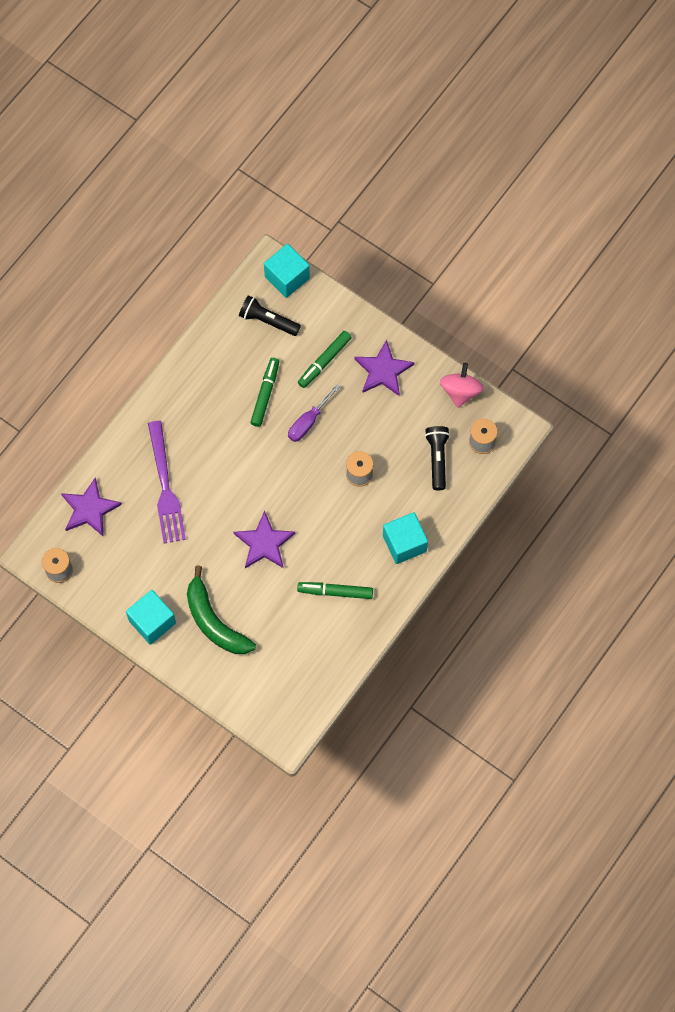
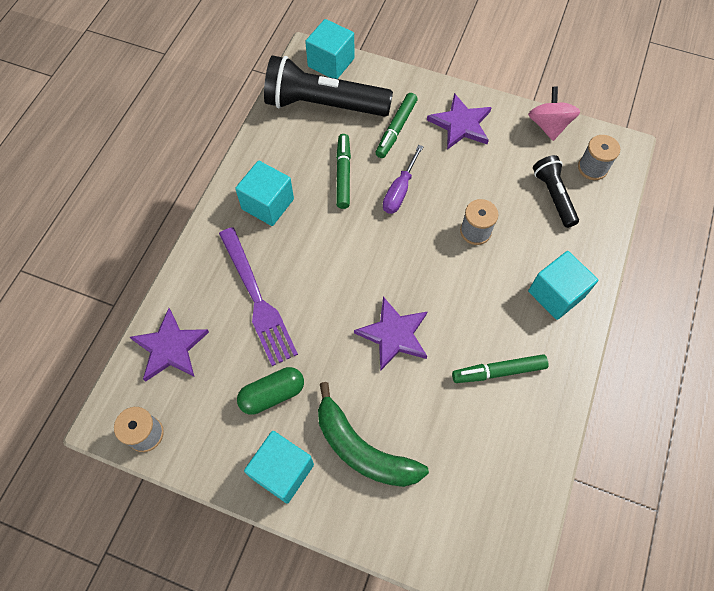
camera: 15 degrees left, 5 degrees down
(158, 565) = (272, 394): none -> green capsule
(194, 406) = (268, 204): none -> turquoise cube
(268, 320) = (323, 104): black flashlight -> black flashlight, size x1.84

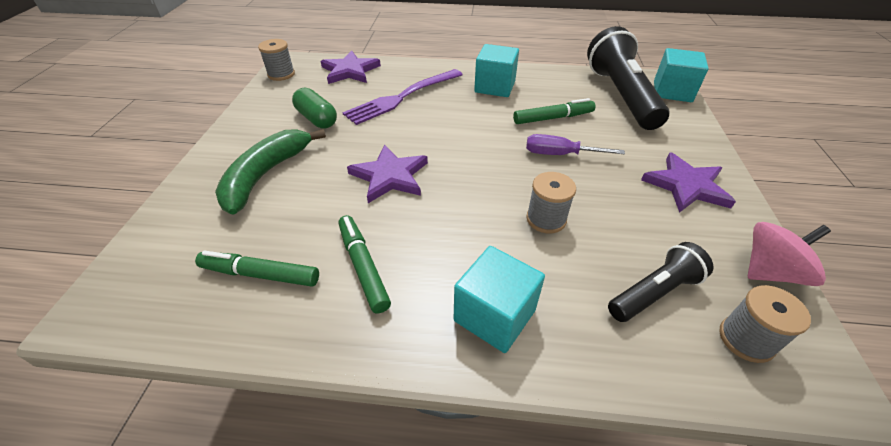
camera: 75 degrees right, 20 degrees down
(282, 471) = (248, 135): turquoise cube -> none
(396, 129) = (633, 140): green marker -> green marker (260, 274)

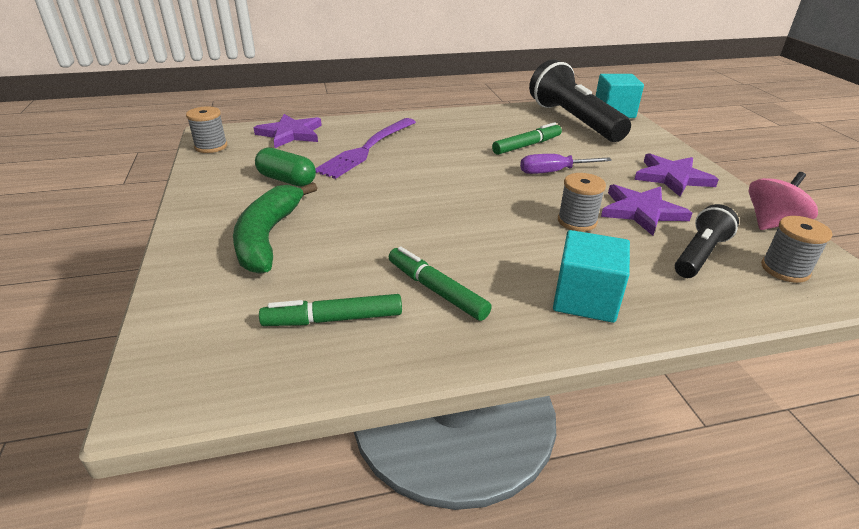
camera: 20 degrees left, 10 degrees down
(390, 176) = (406, 215): purple star -> purple star (641, 211)
(495, 87) = (454, 128): turquoise cube -> none

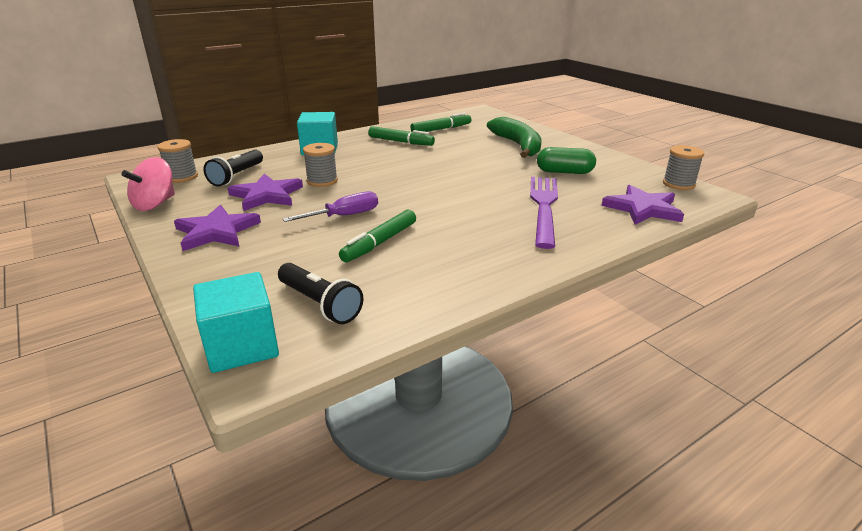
camera: 160 degrees right, 5 degrees down
(573, 120) = (320, 304): black flashlight -> black flashlight, size x0.54

